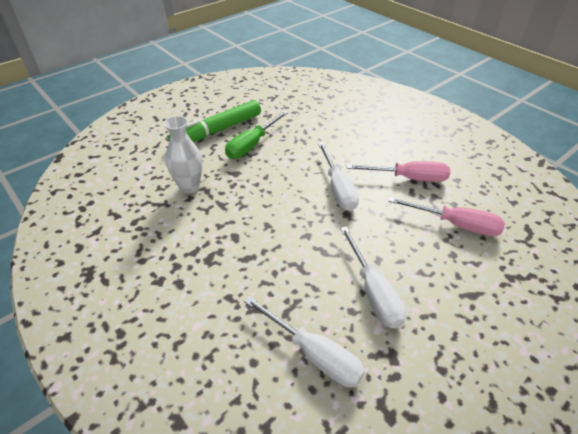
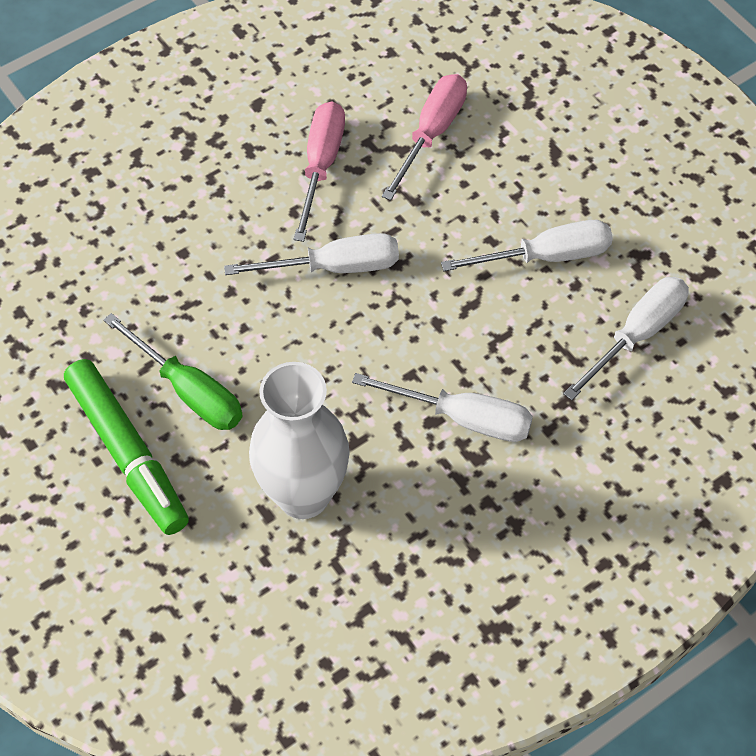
camera: 85 degrees left, 15 degrees up
(189, 187) = (303, 495): white vase -> white vase, size x1.52
(237, 251) = (463, 417): none -> white screwdriver

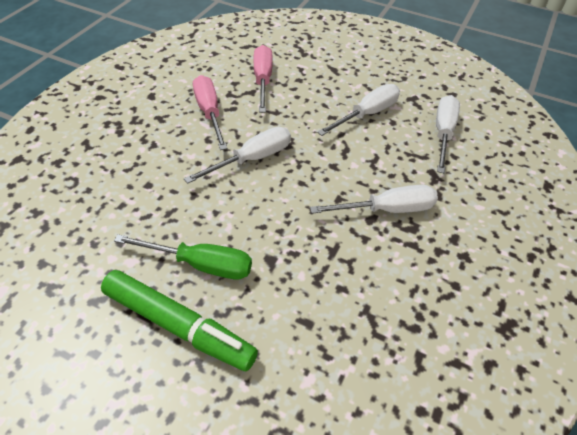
camera: 30 degrees left, 10 degrees down
(303, 495) = (323, 298): white vase -> none

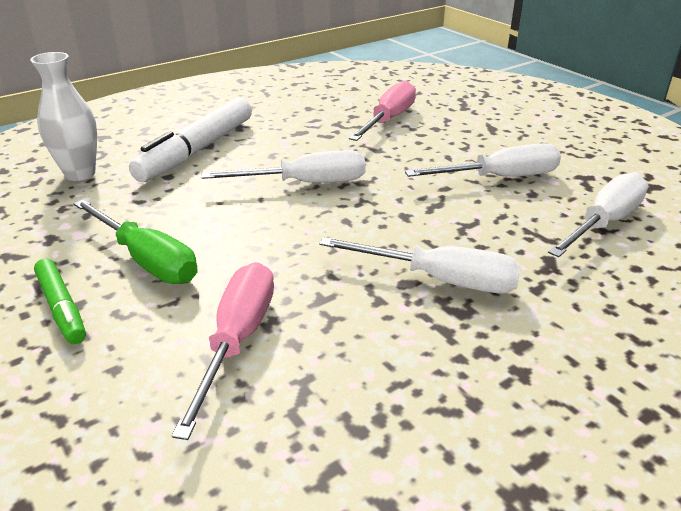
camera: 30 degrees right, 15 degrees down
(76, 206) = (80, 174): none -> white vase
(148, 152) = (197, 150): none -> white marker
(178, 326) = (62, 308): green marker -> green marker, size x0.55
(209, 113) = (297, 134): pink screwdriver -> pink screwdriver (237, 340)

